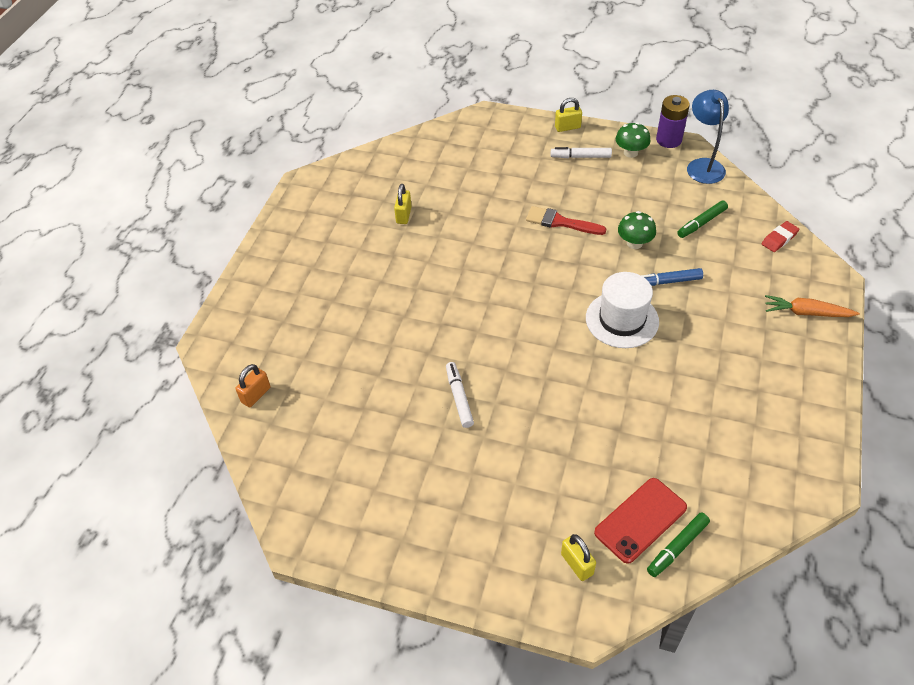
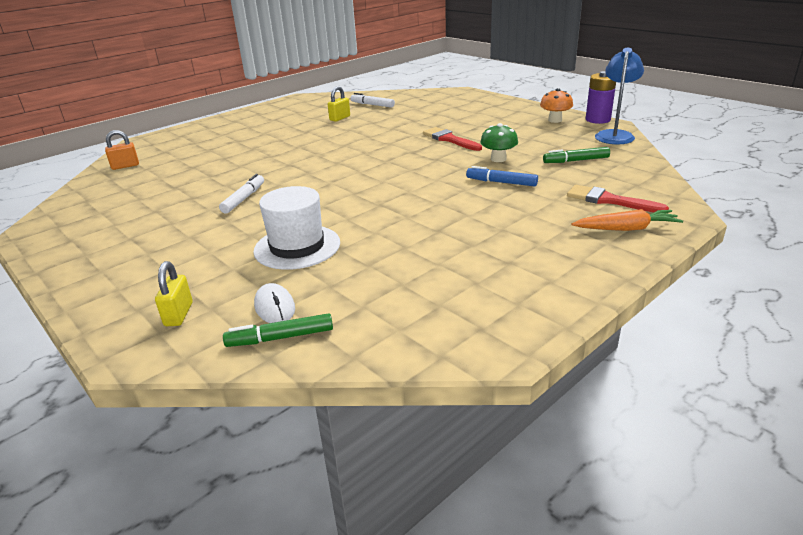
camera: 30 degrees right, 20 degrees down
(567, 127) = (516, 103): yellow padlock -> none
(580, 157) = (509, 116): white marker -> white marker (372, 105)
(622, 320) = (431, 192): white hat -> white hat (297, 247)
(630, 152) = (555, 120): green mushroom -> orange mushroom
(640, 520) = (275, 307): red phone -> white mouse
(769, 277) = (609, 200): none -> red brush
(779, 239) = (647, 182): red eraser -> none
(806, 313) = (626, 229): orange carrot -> orange carrot turned 135 degrees clockwise

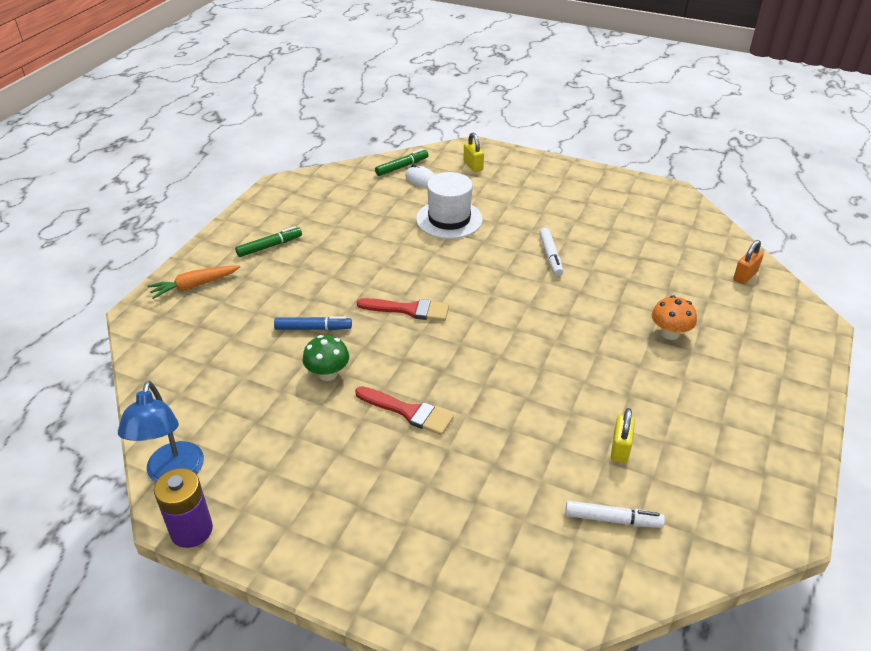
camera: 155 degrees right, 10 degrees up
(555, 120) = (263, 513): orange mushroom -> orange mushroom (670, 333)
(575, 160) = (233, 388): green marker -> green marker (269, 246)
(609, 200) = (203, 320): red brush -> red brush (409, 310)

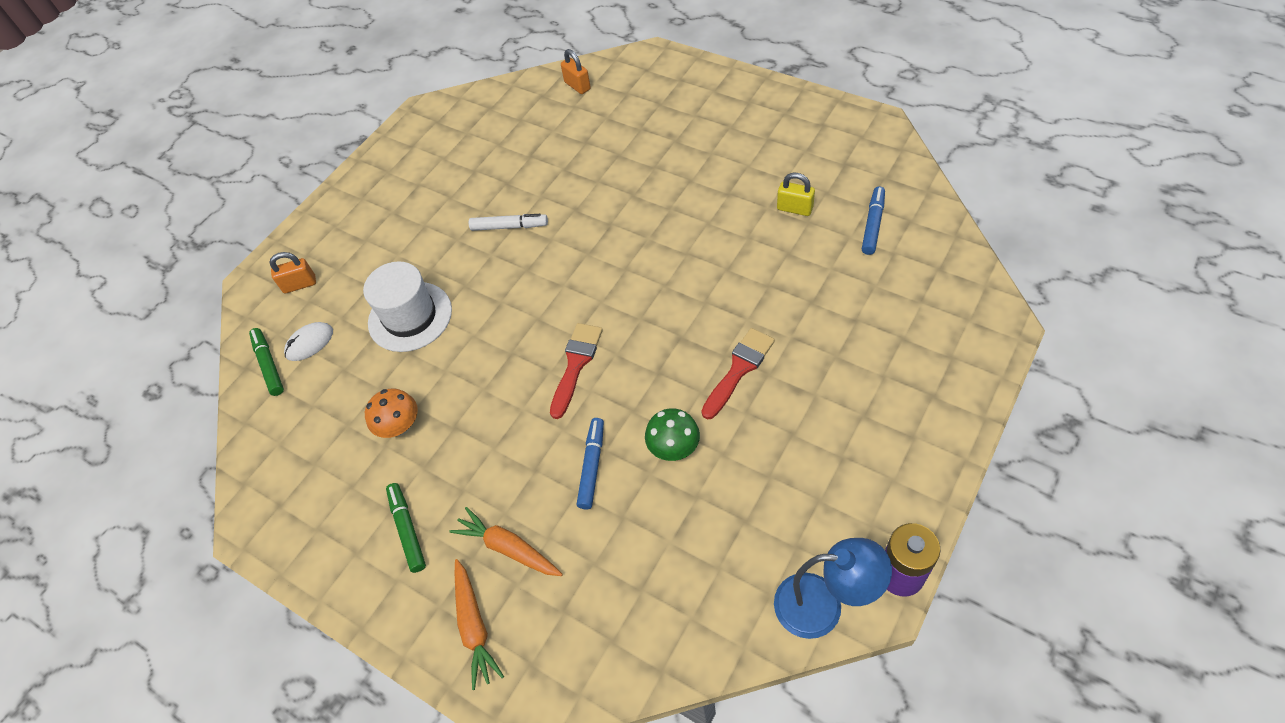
camera: 75 degrees left, 15 degrees up
(249, 293) = (508, 548): none -> orange carrot
(473, 166) = (300, 284): yellow padlock -> orange padlock
(612, 519) = (873, 224): white marker -> blue marker
(670, 333) = (650, 151): orange mushroom -> orange mushroom (400, 426)

